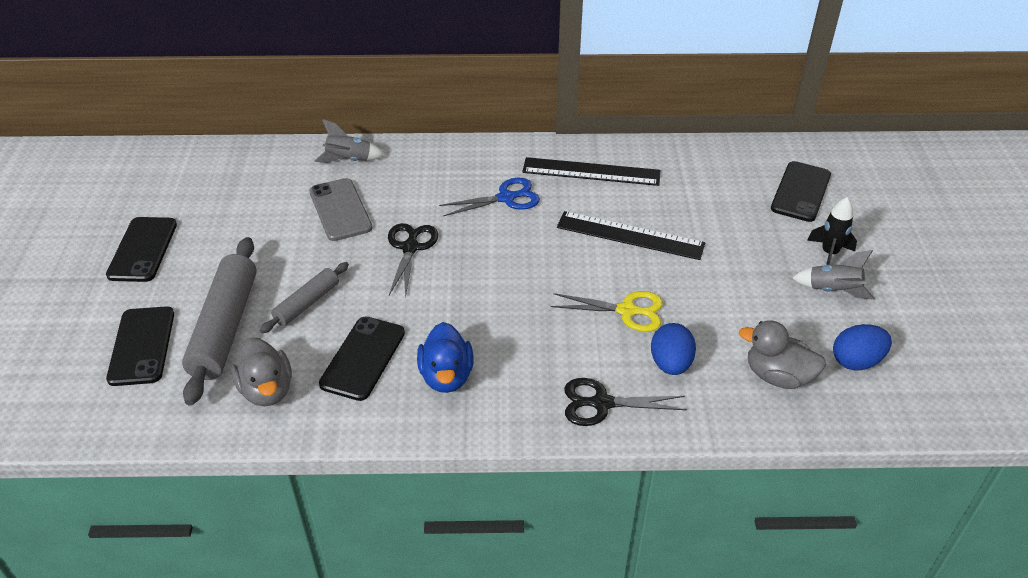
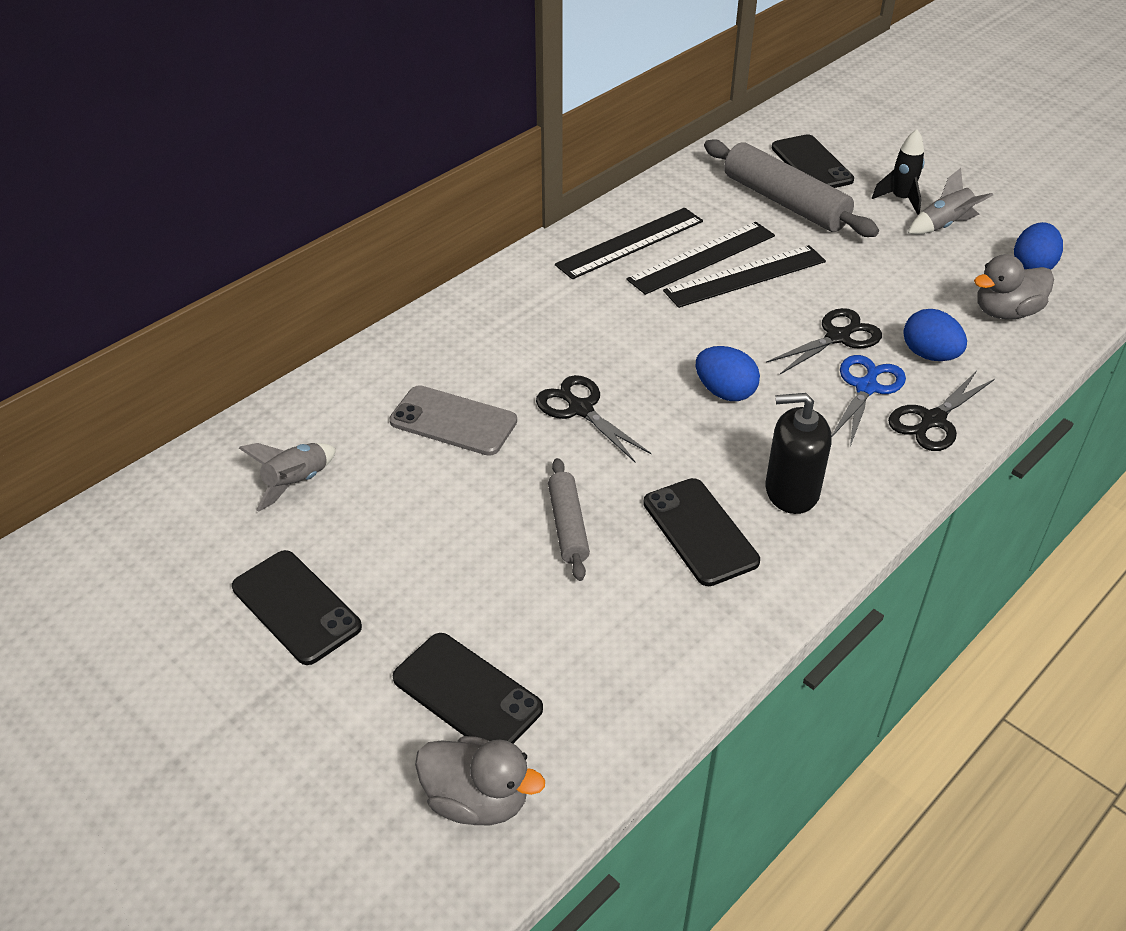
camera: 45 degrees left, 0 degrees up
(224, 327) = (524, 608): grey rolling pin -> grey rolling pin (784, 202)
(267, 390) = (663, 627): grey duck -> grey duck (477, 800)
(349, 160) = (381, 370): grey rocket -> grey rocket (296, 483)
(446, 376) = (791, 491): blue duck -> black soap dispenser
(502, 294) = (725, 392): none -> blue egg
(506, 198) = (594, 310): blue scissors -> blue scissors (866, 388)
(621, 207) = (702, 257): none -> black ruler
(627, 311) = (837, 337): yellow scissors -> black scissors

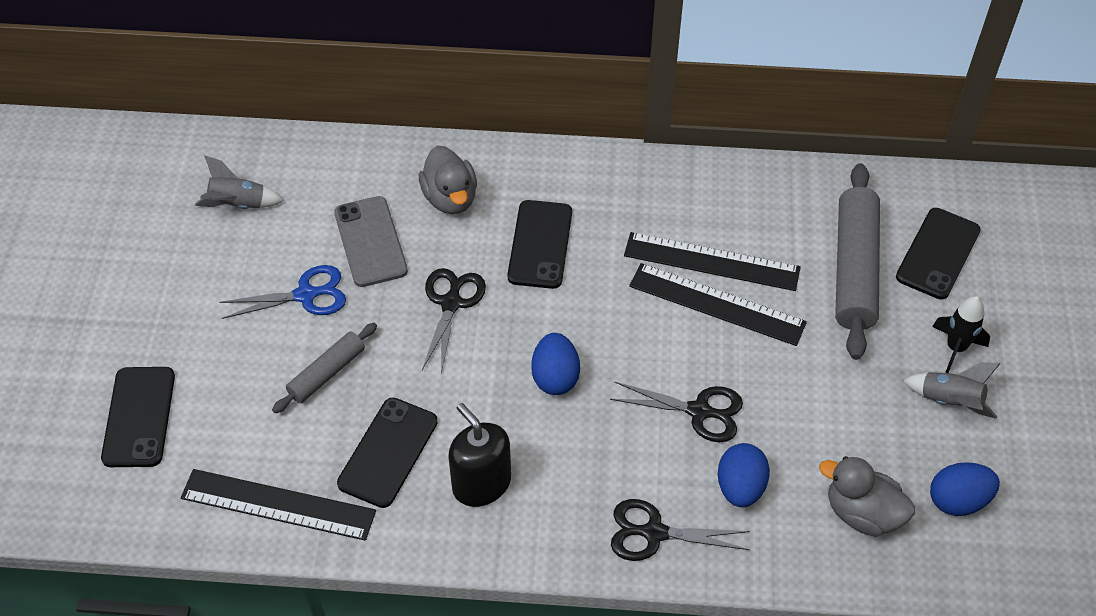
camera: 50 degrees right, 10 degrees up
(296, 607) = (137, 283): black phone -> black phone (540, 244)
(477, 800) = (64, 477): grey duck -> grey duck (450, 198)
(630, 243) = (681, 205): black ruler -> black ruler (278, 505)
(866, 388) = (652, 466): blue scissors -> blue scissors (305, 295)

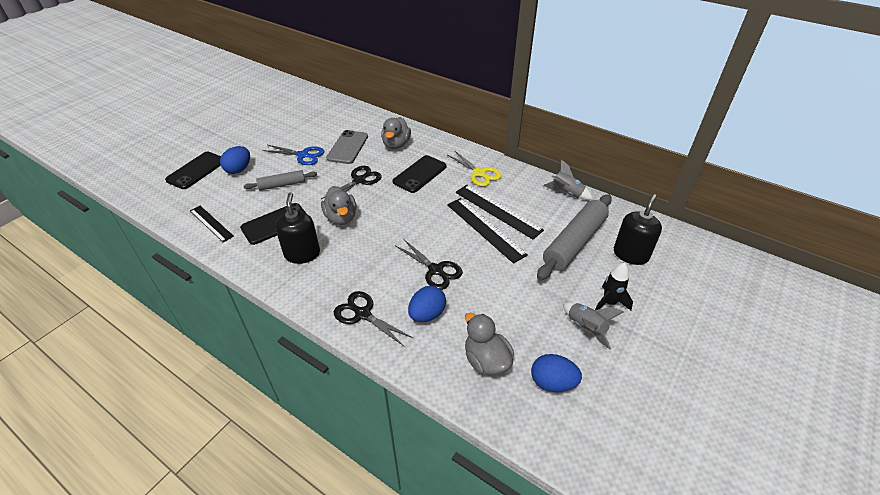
camera: 30 degrees right, 10 degrees down
(238, 204) = (309, 118): grey rocket -> grey rocket (566, 193)
(278, 505) = (211, 223): black ruler -> black ruler, size x0.64
(484, 389) = (341, 218): none -> grey duck
(555, 377) = (378, 226): blue egg -> blue egg (239, 169)
(633, 200) = (479, 173): none -> yellow scissors
(938, 254) = (630, 254): black phone -> black soap dispenser

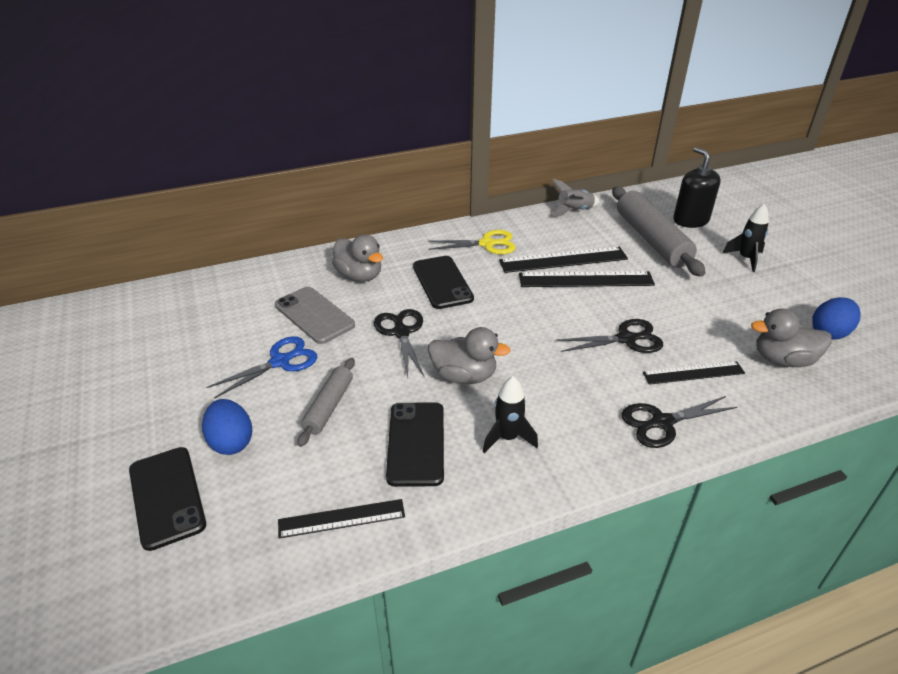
camera: 55 degrees left, 5 degrees down
(302, 254) = (507, 438): black soap dispenser -> black rocket
(427, 314) = (693, 373): blue egg -> black ruler
(586, 328) = (770, 285): grey rocket -> none

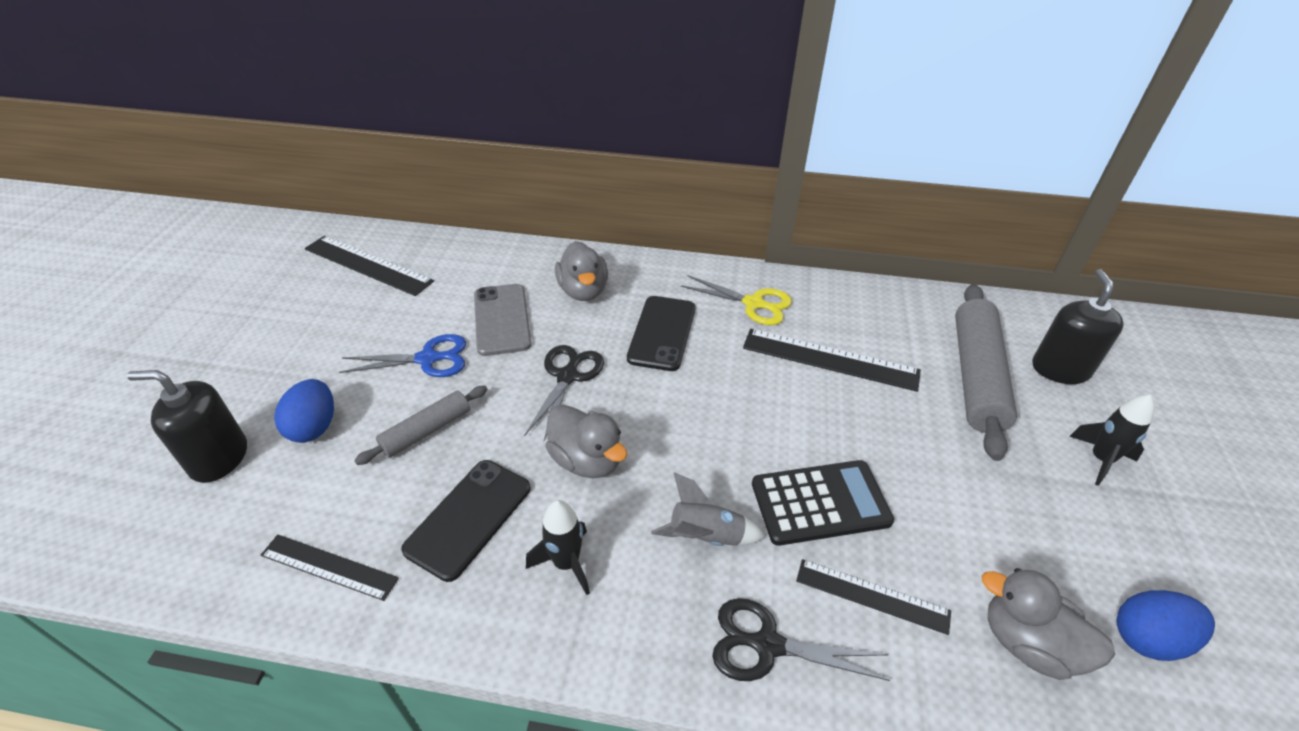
camera: 30 degrees right, 5 degrees up
(167, 497) = (219, 458): black phone -> black soap dispenser
(574, 211) = (901, 298): grey rocket -> grey rocket (706, 536)
(585, 279) = (836, 397): black ruler -> black ruler (368, 265)
(626, 339) = (820, 503): black scissors -> black calculator

